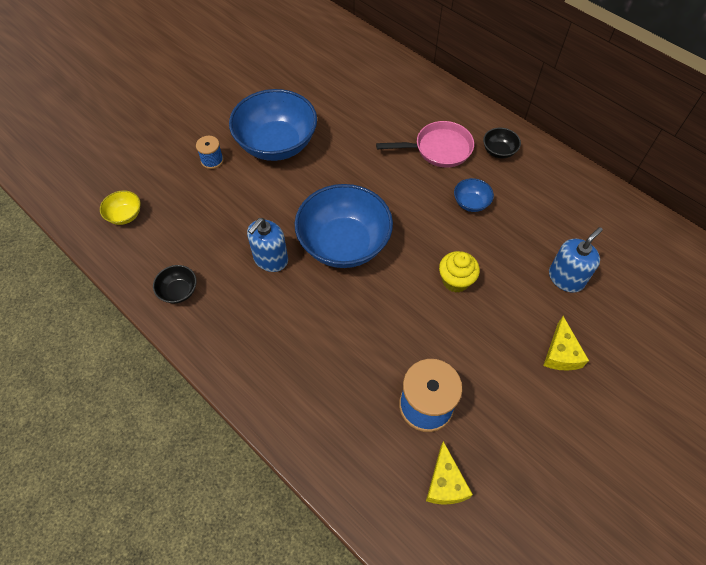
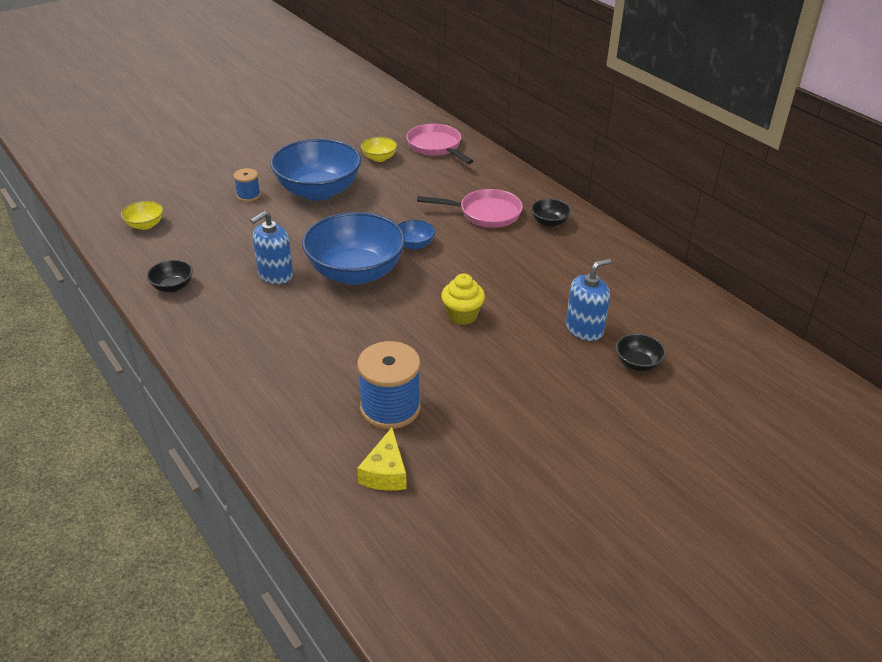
camera: 10 degrees right, 20 degrees down
(320, 92) = (379, 158): none -> yellow bowl
(368, 69) = (436, 147): none -> pink pan
(471, 203) = (503, 258): blue bowl -> blue bowl (414, 244)
(561, 353) = (555, 387): yellow cheese -> none
(622, 312) = (637, 364): none -> black bowl

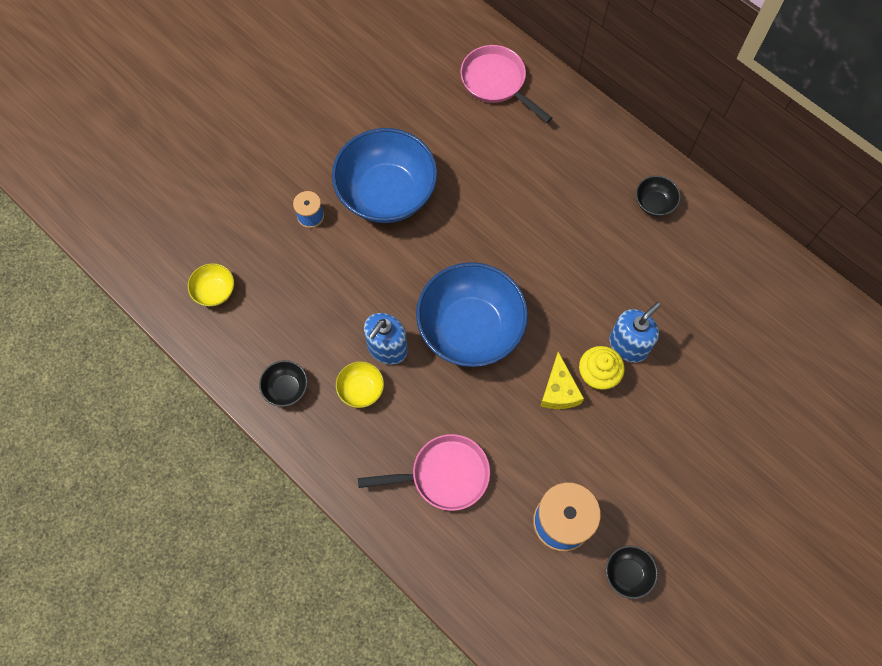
camera: 10 degrees left, 30 degrees up
(379, 158) = (437, 117): yellow bowl -> yellow bowl (361, 389)
(385, 472) = (580, 605): yellow cheese -> yellow cheese (559, 390)
(414, 244) = (519, 269): blue bowl -> none
(485, 213) = (582, 200): pink pan -> pink pan (444, 475)
(584, 329) = (722, 372): blue soap dispenser -> blue soap dispenser (628, 345)
(637, 364) = (781, 413): black bowl -> black bowl (627, 573)

